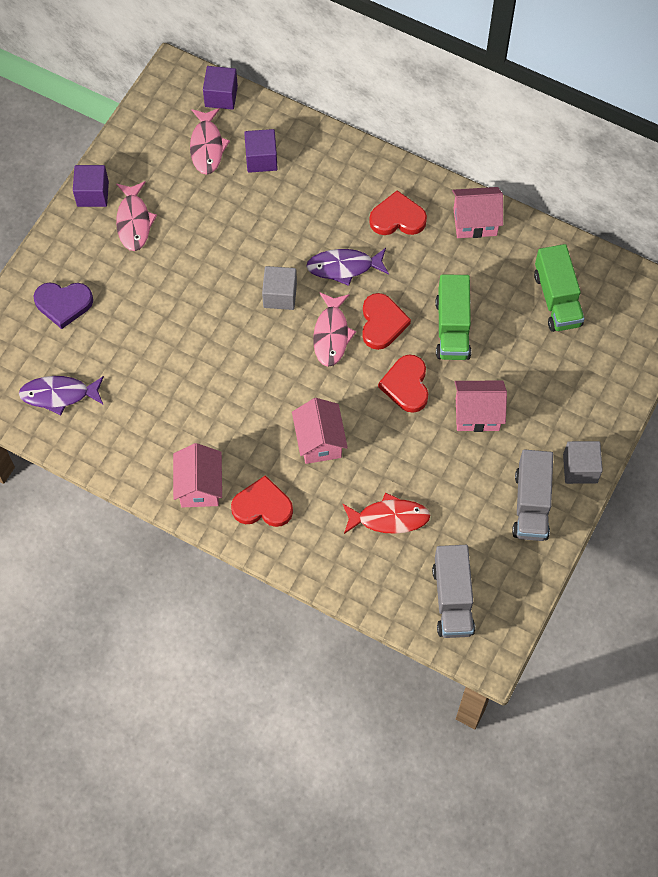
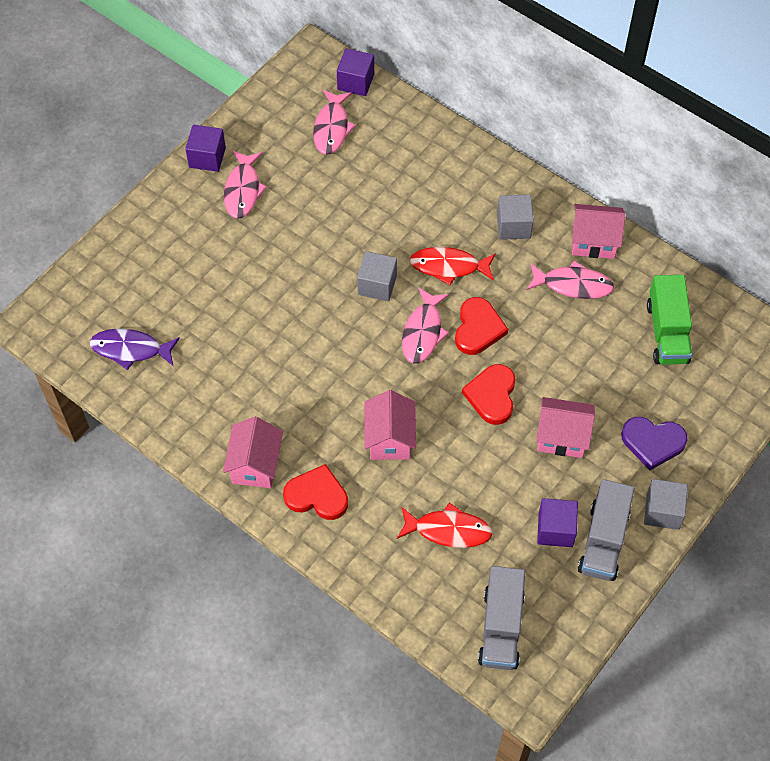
camera: 10 degrees right, 5 degrees down
(63, 304) = (155, 260): purple heart -> purple heart (652, 443)
(261, 159) = (384, 148): purple cube -> purple cube (555, 529)
(344, 267) = (449, 266): purple fish -> red fish
(397, 218) = (513, 226): red heart -> grey cube
(452, 328) = (551, 345): green truck -> none
(463, 267) = (573, 285): none -> pink fish

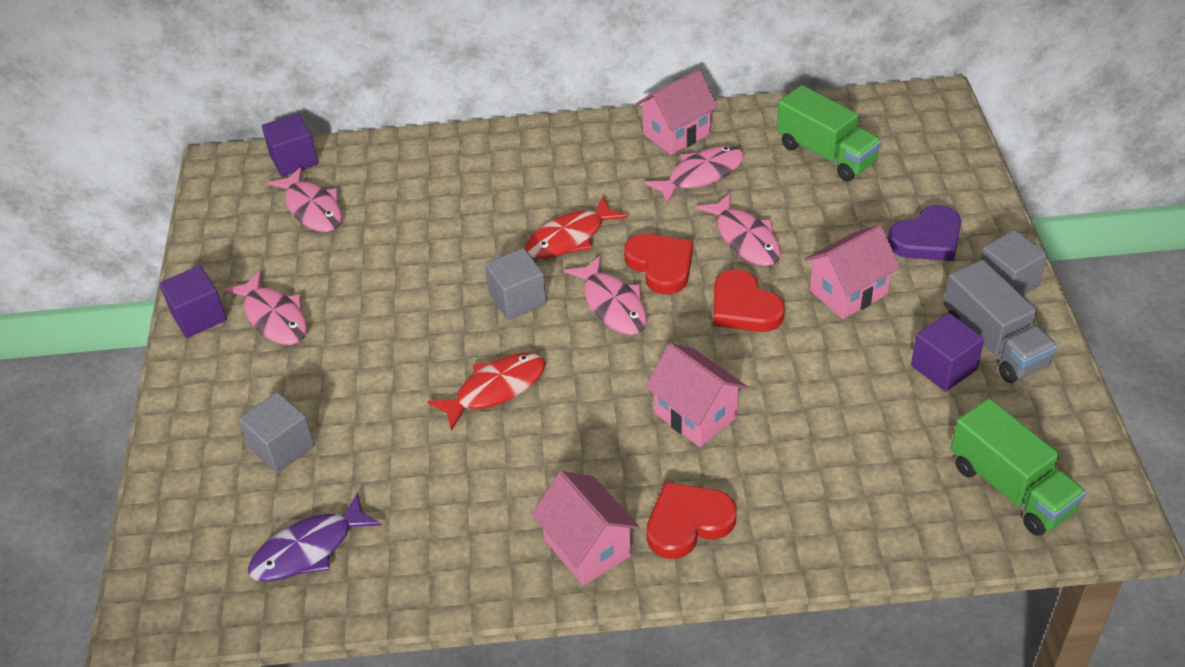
camera: 40 degrees left, 15 degrees down
(448, 530) = (853, 447): red fish -> red fish (495, 389)
(501, 627) = (1011, 488): grey truck -> green truck
(513, 226) = (590, 169): grey cube -> grey cube (282, 447)
(546, 351) = (745, 239): none -> pink fish

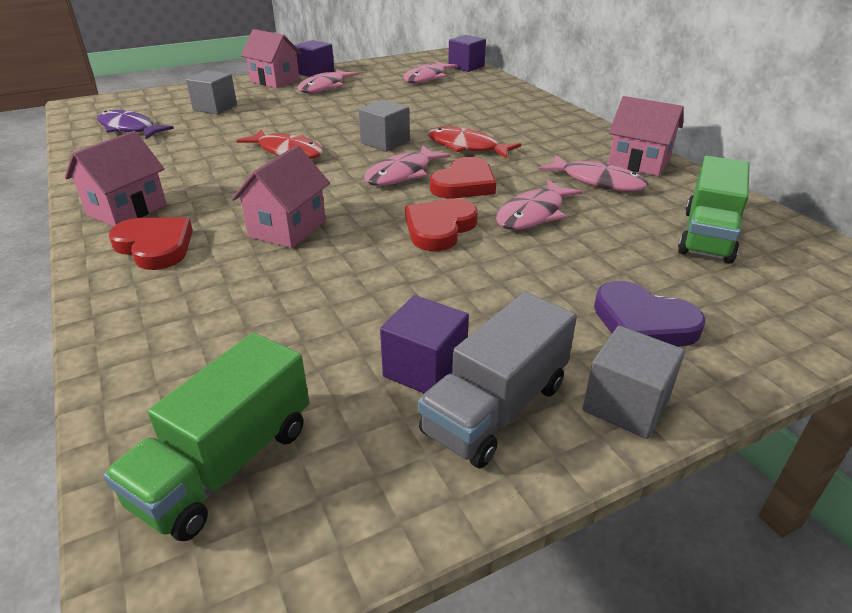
camera: 65 degrees right, 10 degrees down
(848, 292) = (504, 282): pink house -> pink house (275, 81)

